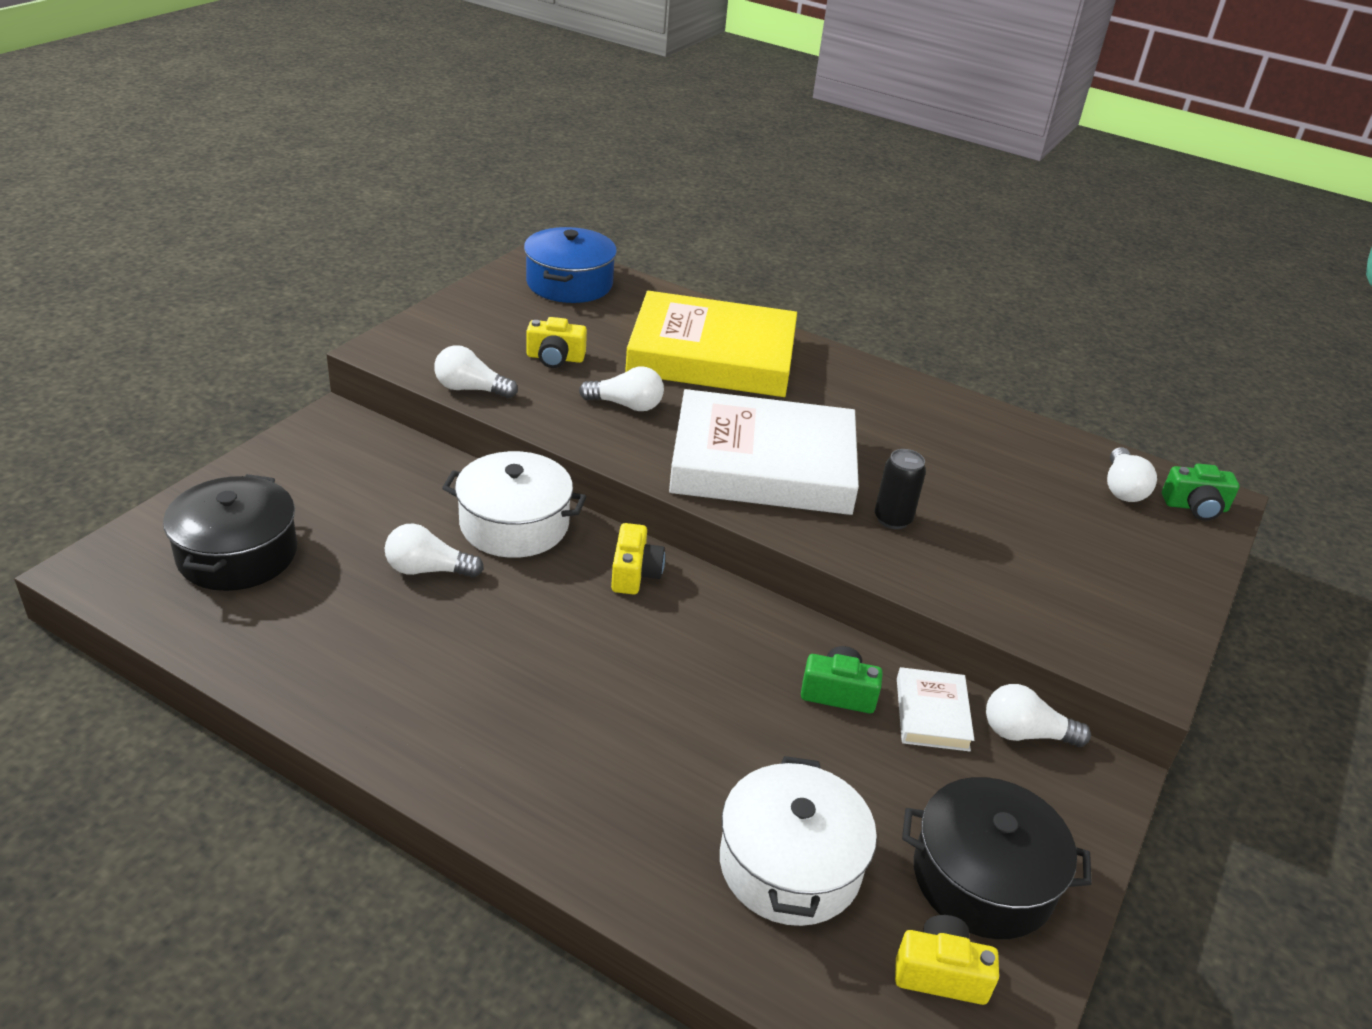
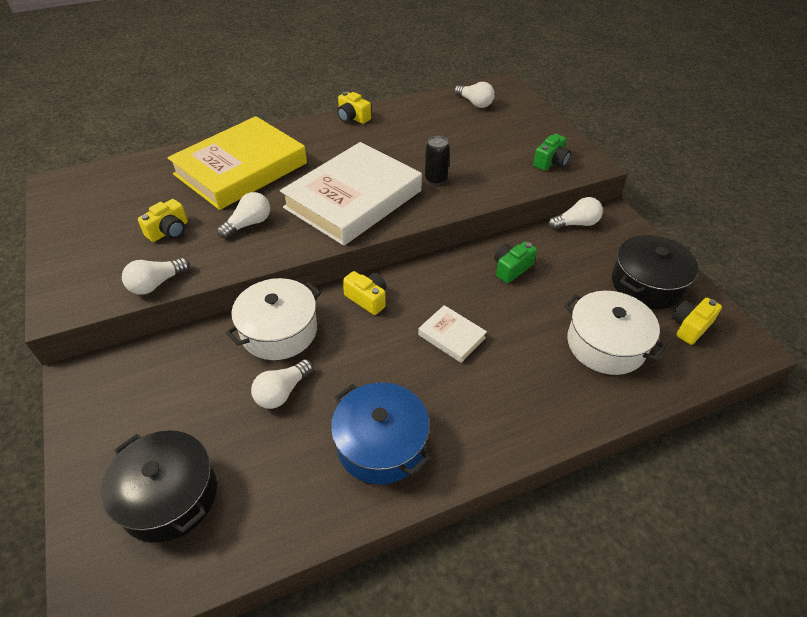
camera: 50 degrees left, 10 degrees up
(569, 283) = (99, 188): blue pot -> blue pot (381, 444)
(924, 393) = (353, 117): none -> yellow camera
(932, 714) = (545, 245): white book -> white book (451, 336)
(1025, 733) = (576, 224): white light bulb -> white light bulb turned 150 degrees counterclockwise
(1195, 507) = (503, 92): green camera -> green camera (551, 162)

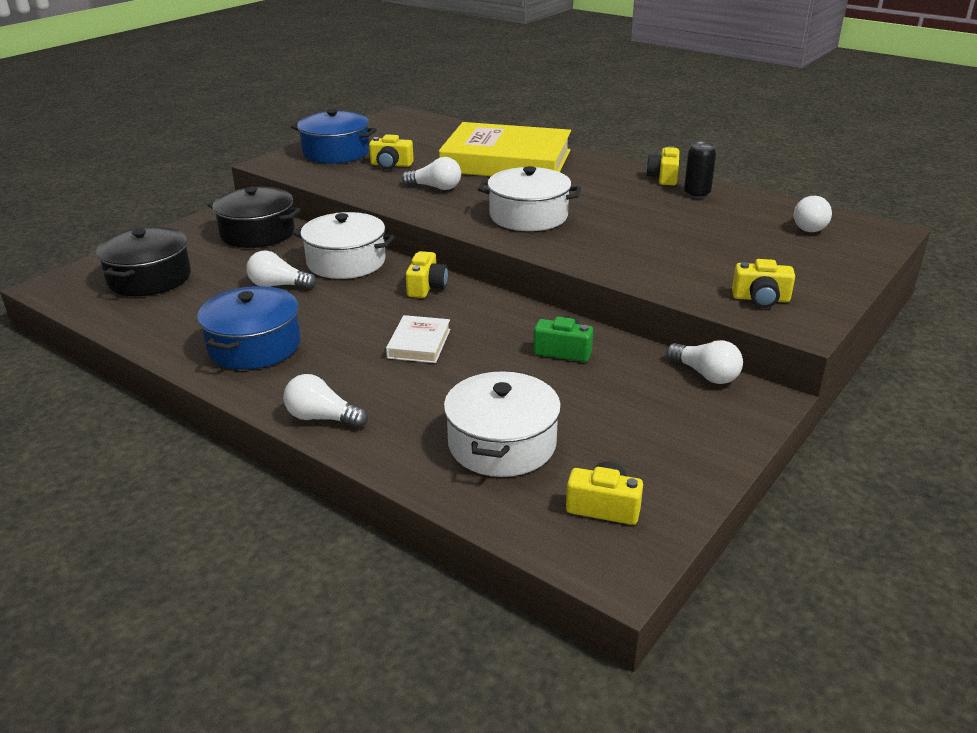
camera: 60 degrees right, 15 degrees down
(93, 254) = (336, 152): none -> blue pot
(156, 284) = (326, 181): white light bulb -> white light bulb (322, 418)
(353, 199) = (528, 216): white book -> white pot
(436, 179) = (620, 244): black can -> black can (696, 194)
(551, 162) = (761, 299): green camera -> yellow camera
(647, 284) = (651, 454): black pot -> black pot (257, 233)

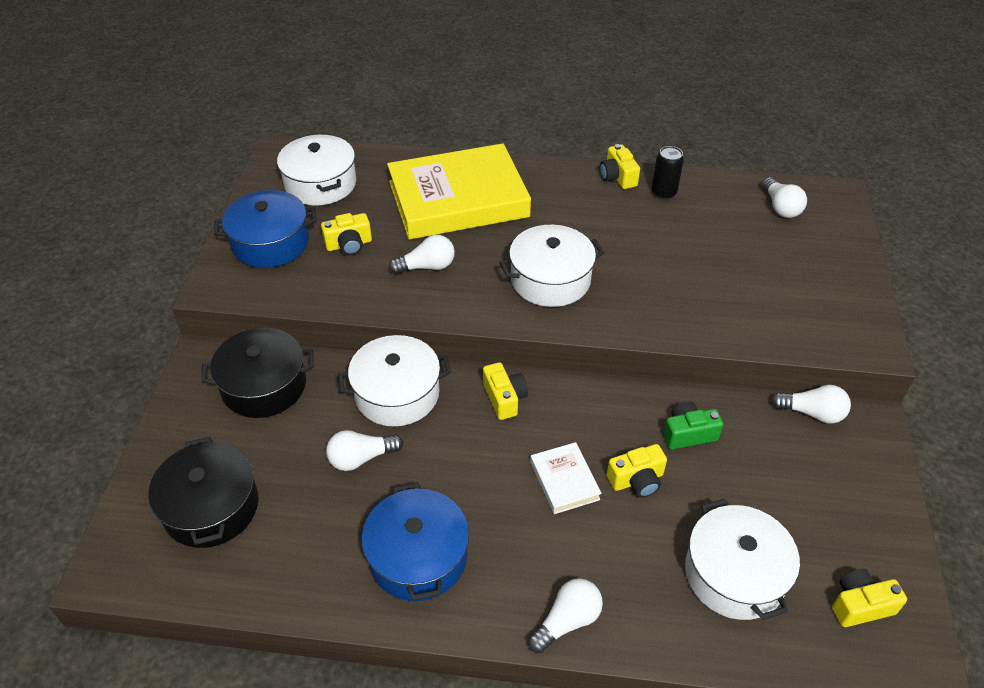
camera: 30 degrees left, 15 degrees up
(322, 418) = (567, 621): white light bulb -> white light bulb turned 150 degrees clockwise
(409, 133) = (320, 184): none -> white pot
(761, 299) = (820, 322): yellow camera -> yellow camera (637, 480)

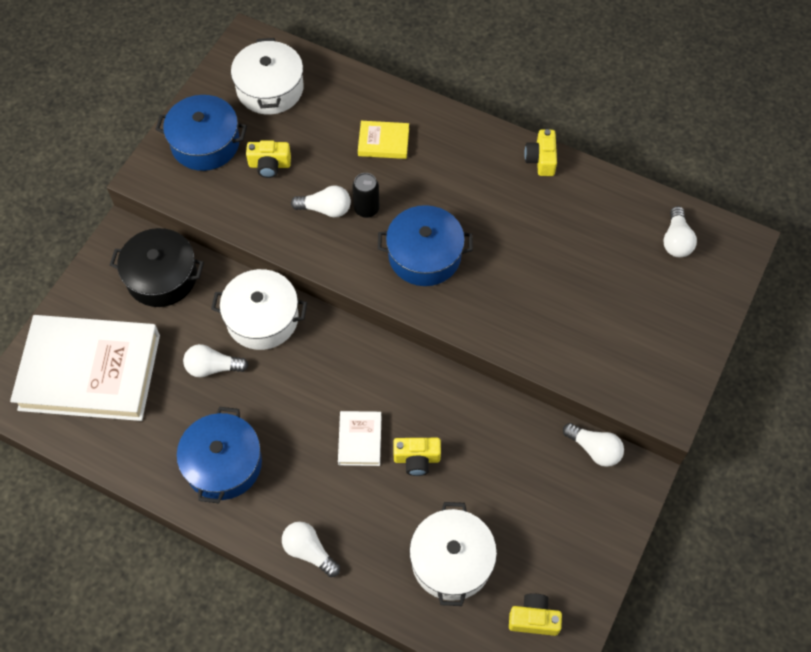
camera: 20 degrees right, 15 degrees up
(211, 507) = (90, 372): black pot -> white book
(458, 199) = (383, 142): yellow book -> yellow book, size x0.42
(504, 398) = (346, 351): yellow camera -> none
(550, 280) = (424, 255): white pot -> blue pot
(567, 621) = (309, 551): white light bulb -> white light bulb turned 120 degrees counterclockwise
(663, 193) = (574, 191): black can -> black can (366, 209)
(688, 434) = (479, 433): green camera -> none

